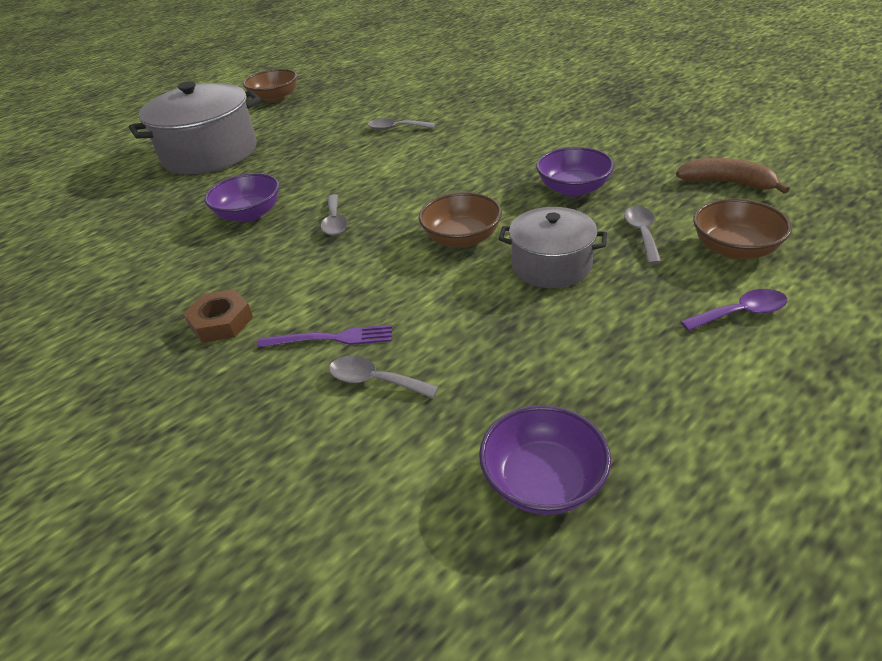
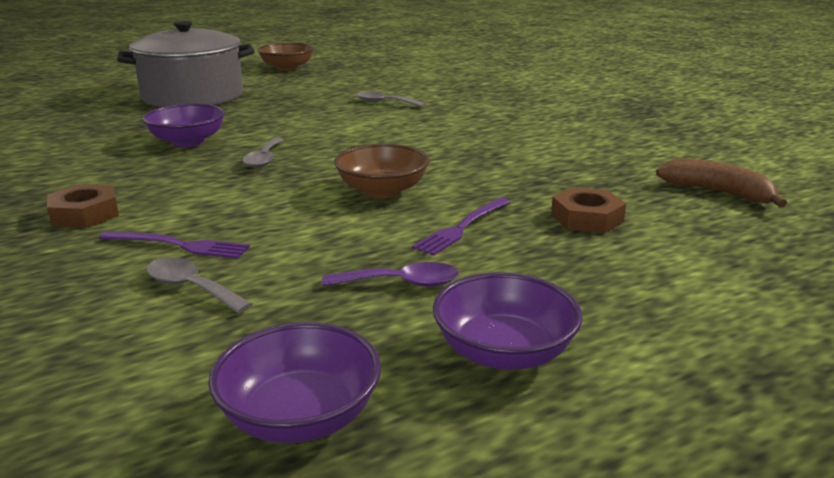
camera: 10 degrees right, 15 degrees down
(551, 265) = (462, 227): grey pot -> purple fork
(573, 189) = (534, 171): purple bowl -> purple bowl (504, 352)
(642, 234) = (586, 218): grey spoon -> brown nut
(734, 249) = (691, 248): brown bowl -> none
(741, 313) = (661, 306): purple spoon -> purple spoon (401, 283)

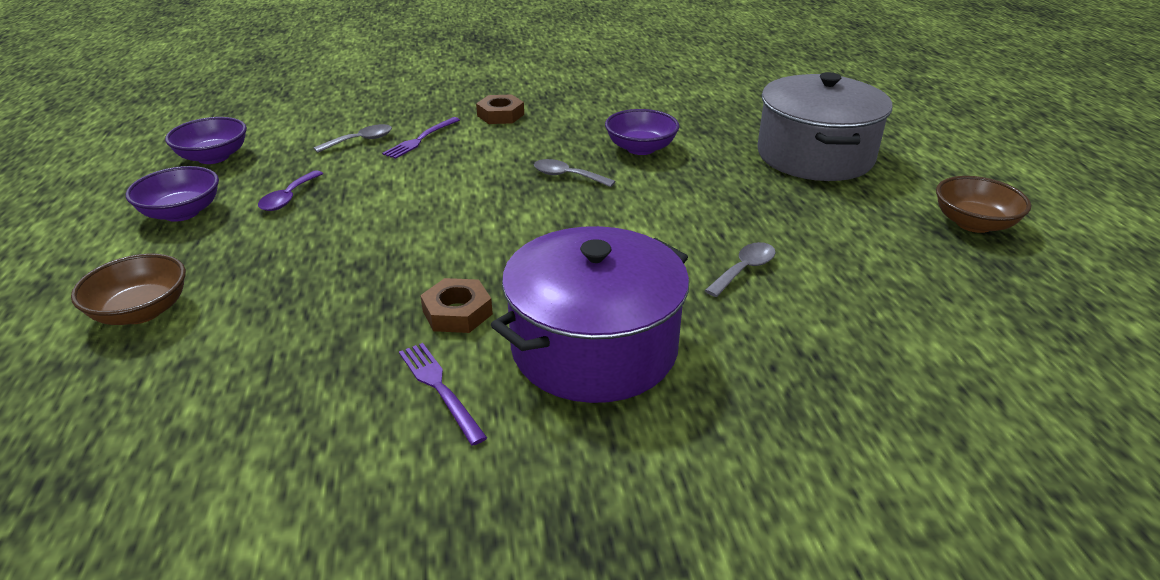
camera: 110 degrees right, 10 degrees up
(382, 191) = (443, 217): brown bowl -> brown bowl (141, 311)
(462, 227) = (337, 237): purple fork -> purple fork (440, 389)
(508, 124) = (594, 347): none -> purple pot
(586, 218) = (284, 302): brown nut -> brown nut (457, 312)
(718, 192) = (233, 423): brown banana -> none

